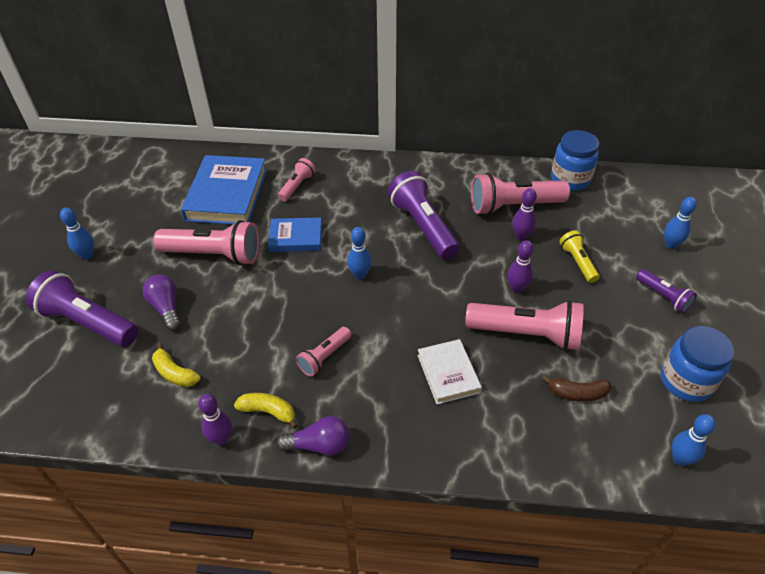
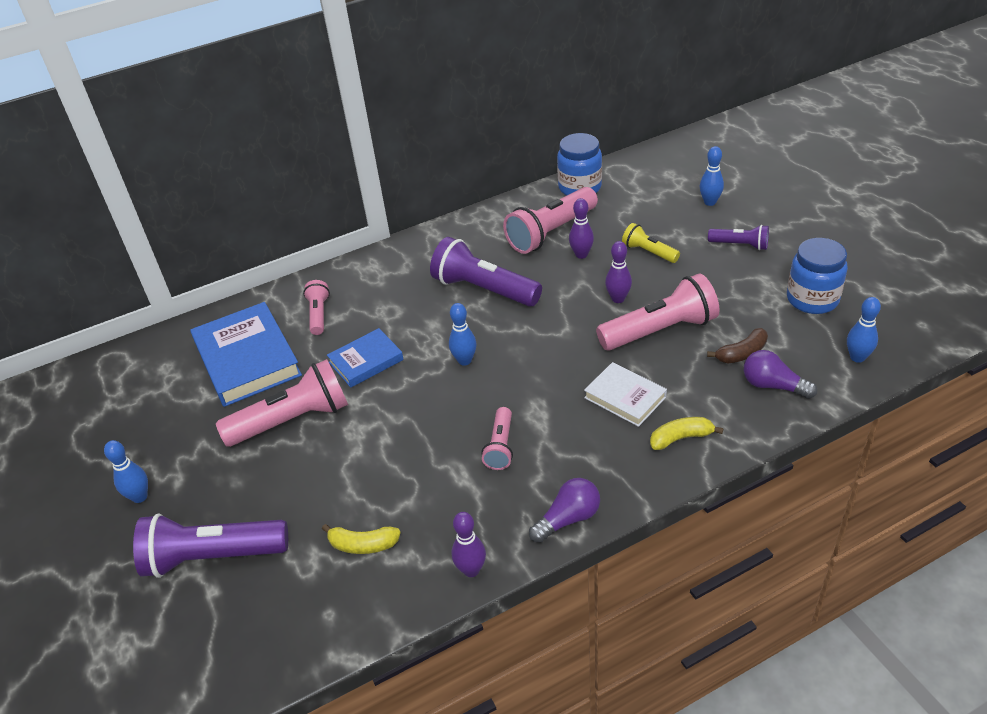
camera: 30 degrees left, 5 degrees down
(166, 307) = (290, 494): purple light bulb -> purple light bulb (773, 386)
(268, 411) = (493, 521): yellow banana -> yellow banana (680, 438)

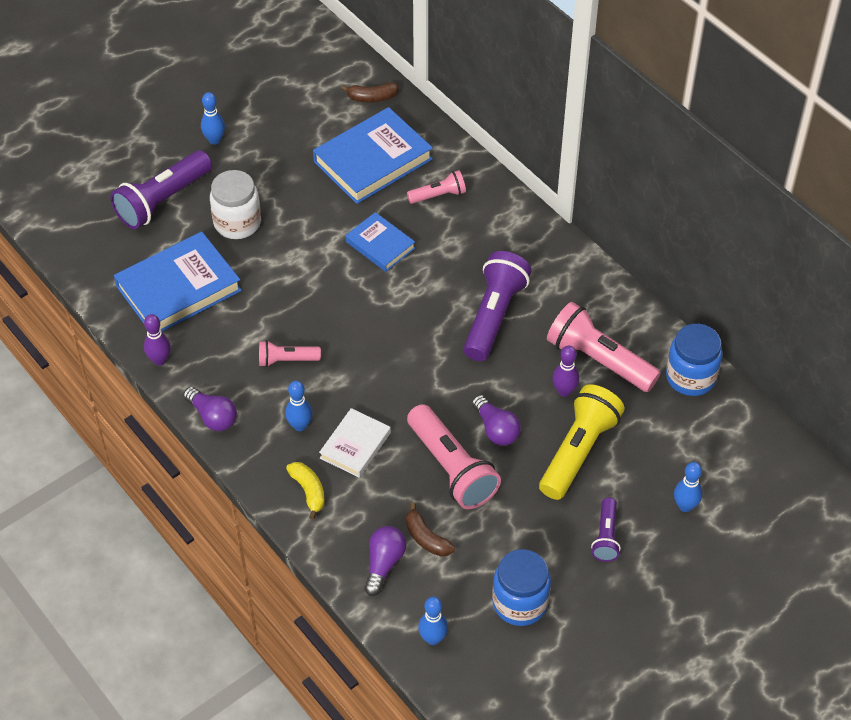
camera: 75 degrees right, 10 degrees up
(158, 354) = (372, 97): none -> brown banana
(212, 557) = (162, 201): purple flashlight -> purple flashlight turned 120 degrees counterclockwise
(283, 481) = (237, 223): none -> white jar
(293, 420) = (303, 212): pink flashlight -> none
(363, 545) = (178, 288): yellow banana -> blue book
(464, 360) = (389, 317): blue bowling pin -> blue bowling pin (300, 426)
(618, 299) = (496, 429): purple bowling pin -> purple light bulb
(648, 252) = (578, 451): yellow flashlight -> yellow flashlight, size x1.86

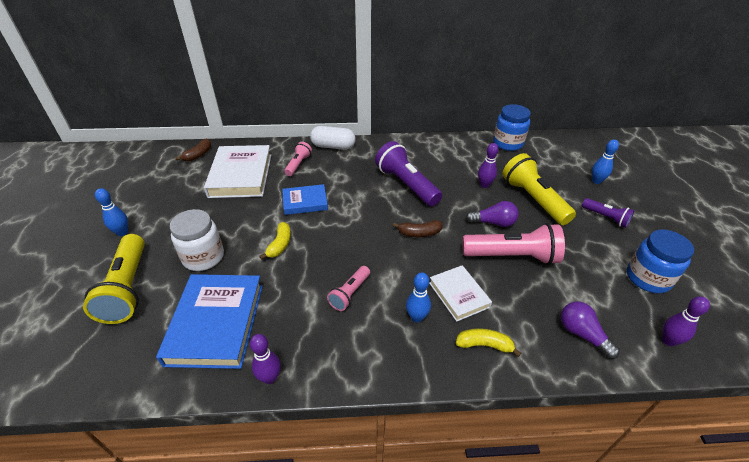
camera: 55 degrees left, 10 degrees down
(162, 201) = (127, 288): purple flashlight -> yellow flashlight
(212, 417) = (362, 371): purple light bulb -> none
(301, 267) = (280, 245): none -> yellow banana
(373, 160) = (241, 175): blue book -> white book
(426, 538) = (568, 298): brown banana -> brown banana (419, 233)
(433, 638) = (668, 341): blue bowling pin -> purple bowling pin
(505, 203) = (333, 146): none -> white capsule
(598, 360) = (472, 164): pink flashlight -> none

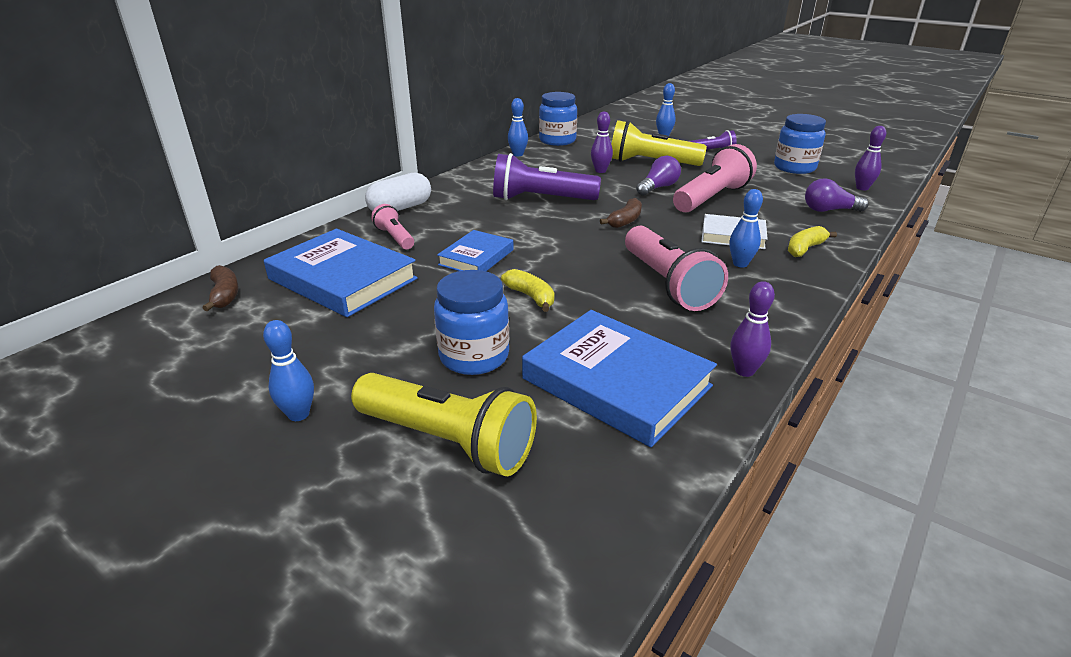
camera: 50 degrees left, 10 degrees down
(203, 257) = (474, 356): white jar -> blue jar
(241, 175) = (342, 279): white book -> blue book
(349, 293) = (668, 284): pink flashlight -> pink flashlight, size x1.86
(460, 142) = (518, 154): none -> blue bowling pin

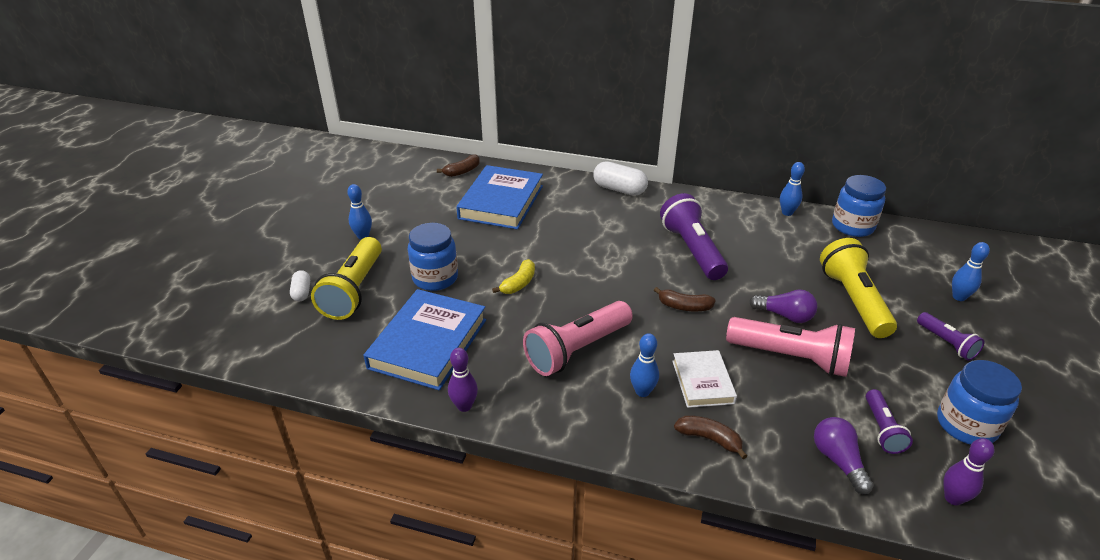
camera: 70 degrees right, 5 degrees up
(395, 237) = (570, 202): pink flashlight -> none
(407, 510) = (302, 292): none -> white capsule
(476, 257) = (563, 245): blue book -> none
(600, 171) = (794, 270): purple bowling pin -> none
(797, 190) = (882, 429): none -> purple flashlight
(804, 248) = (709, 439): yellow banana -> brown banana

